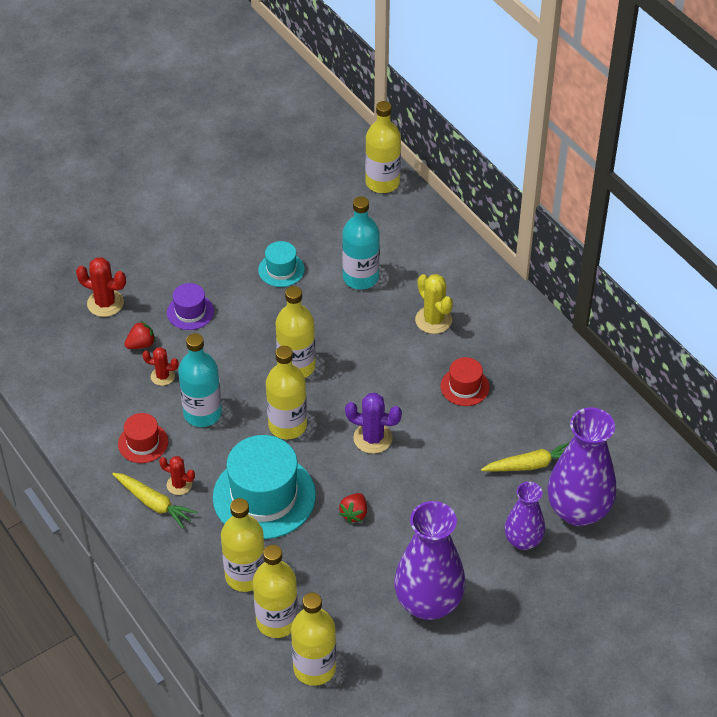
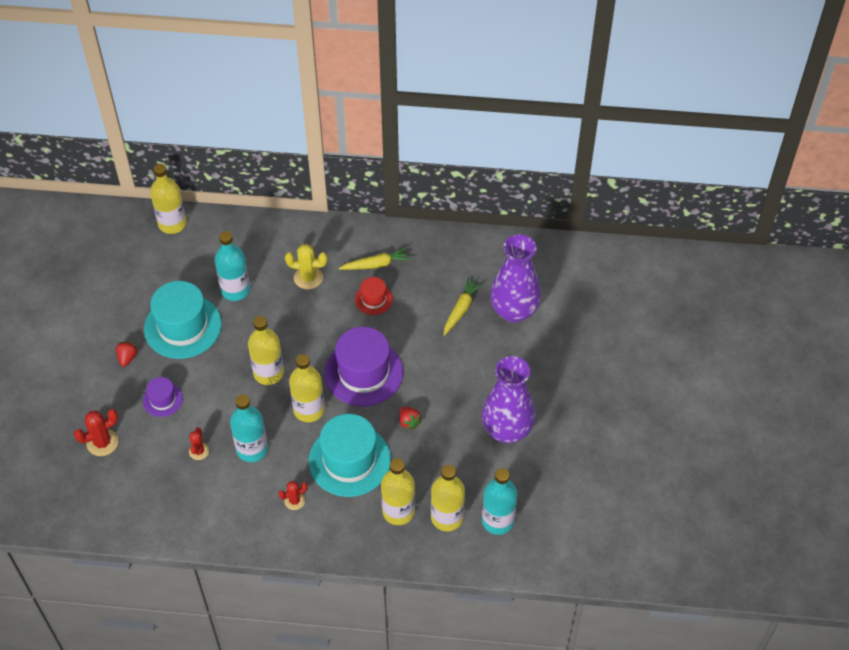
camera: 50 degrees left, 5 degrees up
(141, 344) = (159, 445): red strawberry -> red strawberry (127, 358)
(143, 443) = (241, 499): red hat -> none
(154, 503) = (295, 525): yellow carrot -> yellow carrot (376, 264)
(162, 376) = (199, 451): red cactus -> red cactus turned 45 degrees counterclockwise
(281, 270) = (183, 326): turquoise hat -> turquoise hat, size x2.01
(314, 668) = (497, 521): yellow bottle -> turquoise bottle
(373, 438) = (363, 373): purple cactus -> purple hat
(523, 540) = (508, 352): purple vase -> none

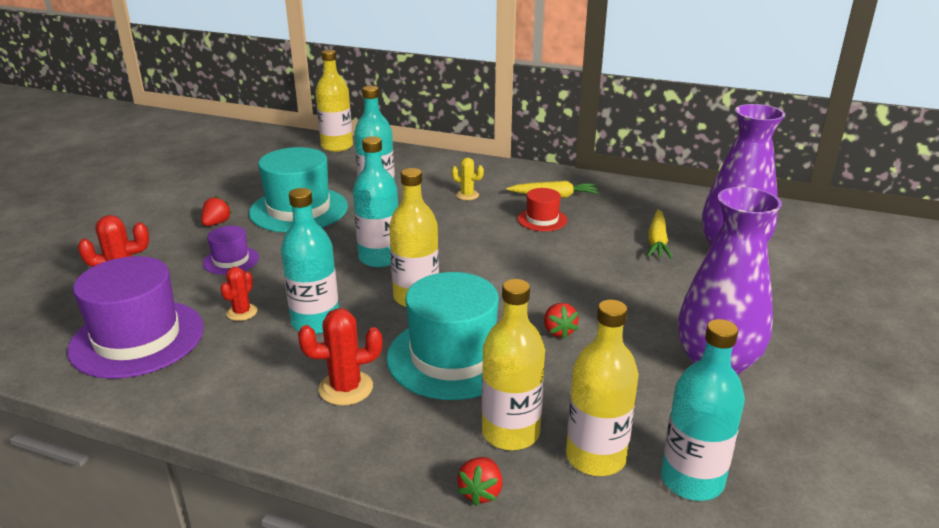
camera: 15 degrees right, 25 degrees down
(268, 373) = (379, 258): yellow bottle -> turquoise bottle
(294, 501) = (346, 388): red cactus -> red cactus, size x1.56
(308, 278) = (467, 195): yellow cactus -> yellow cactus, size x0.64
(363, 373) = (507, 275): purple hat -> purple hat (137, 338)
(392, 554) = (481, 492): none -> red strawberry
(461, 309) = (657, 241): yellow carrot -> yellow carrot turned 150 degrees clockwise

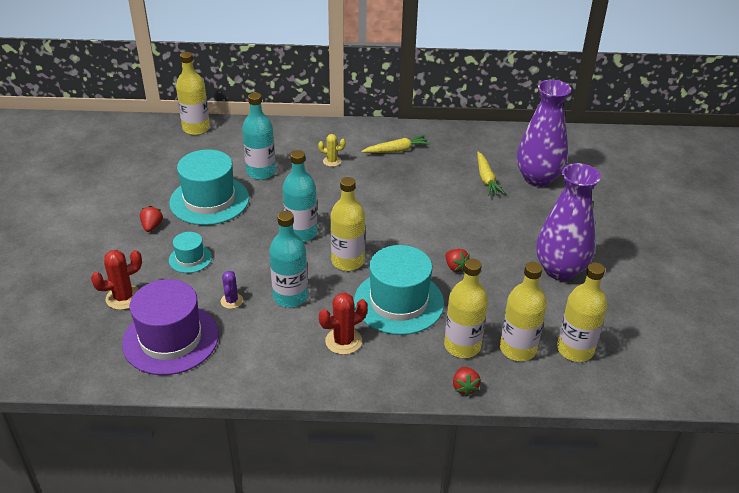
camera: 20 degrees left, 10 degrees up
(231, 260) = (190, 258): purple hat -> turquoise hat
(242, 312) = (231, 301): red cactus -> purple cactus
(542, 219) = (399, 174): red hat -> none
(692, 480) = (575, 349): turquoise bottle -> yellow bottle

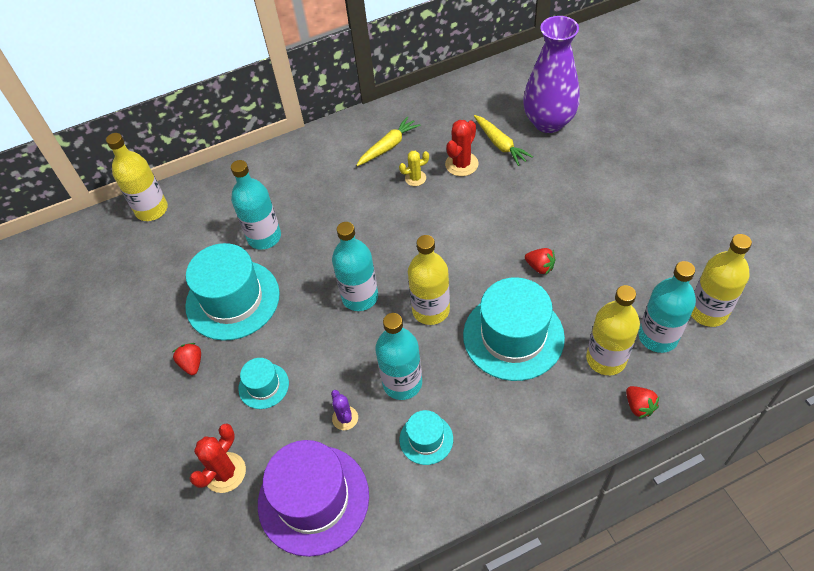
camera: 20 degrees left, 15 degrees up
(280, 338) = (426, 439): none -> turquoise hat
(332, 161) = (331, 189): yellow cactus -> yellow cactus (415, 178)
(343, 341) = (491, 411): red cactus -> red cactus (461, 164)
(518, 349) = (658, 337): yellow bottle -> turquoise bottle
(560, 270) = (637, 224): purple vase -> none

